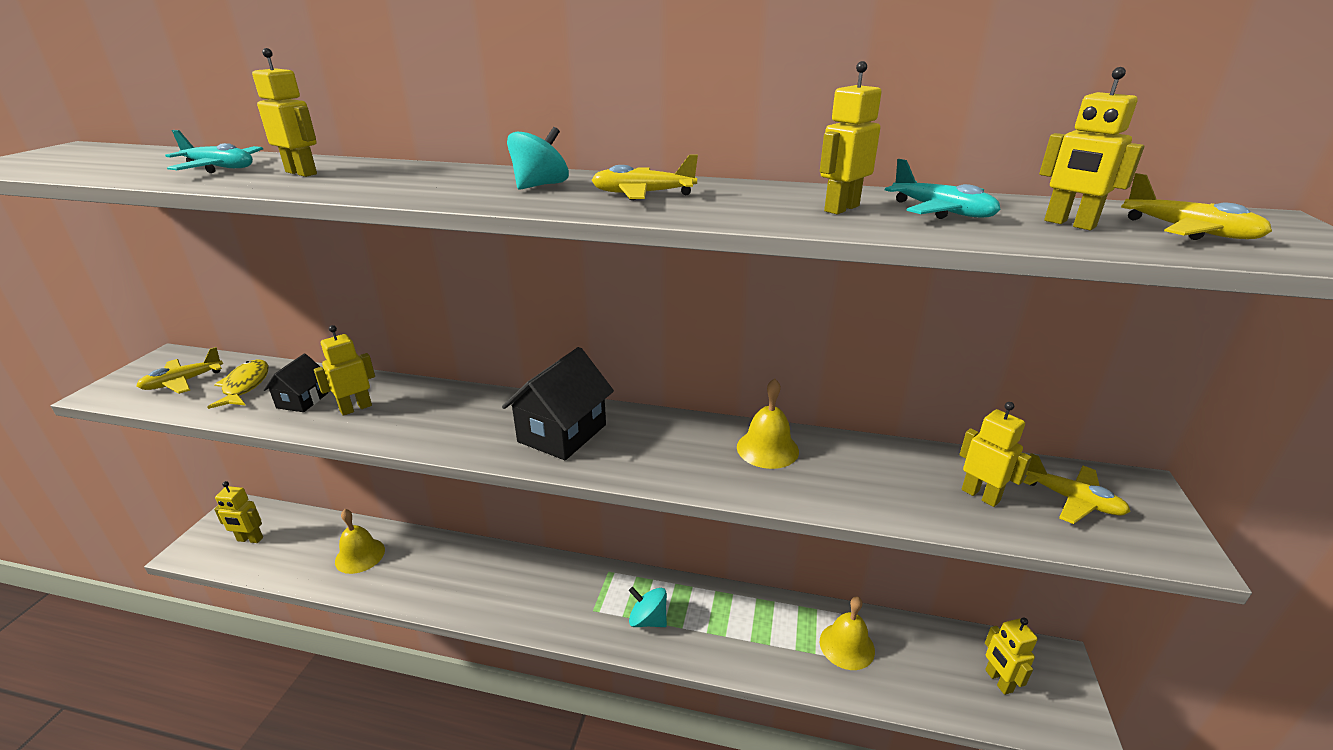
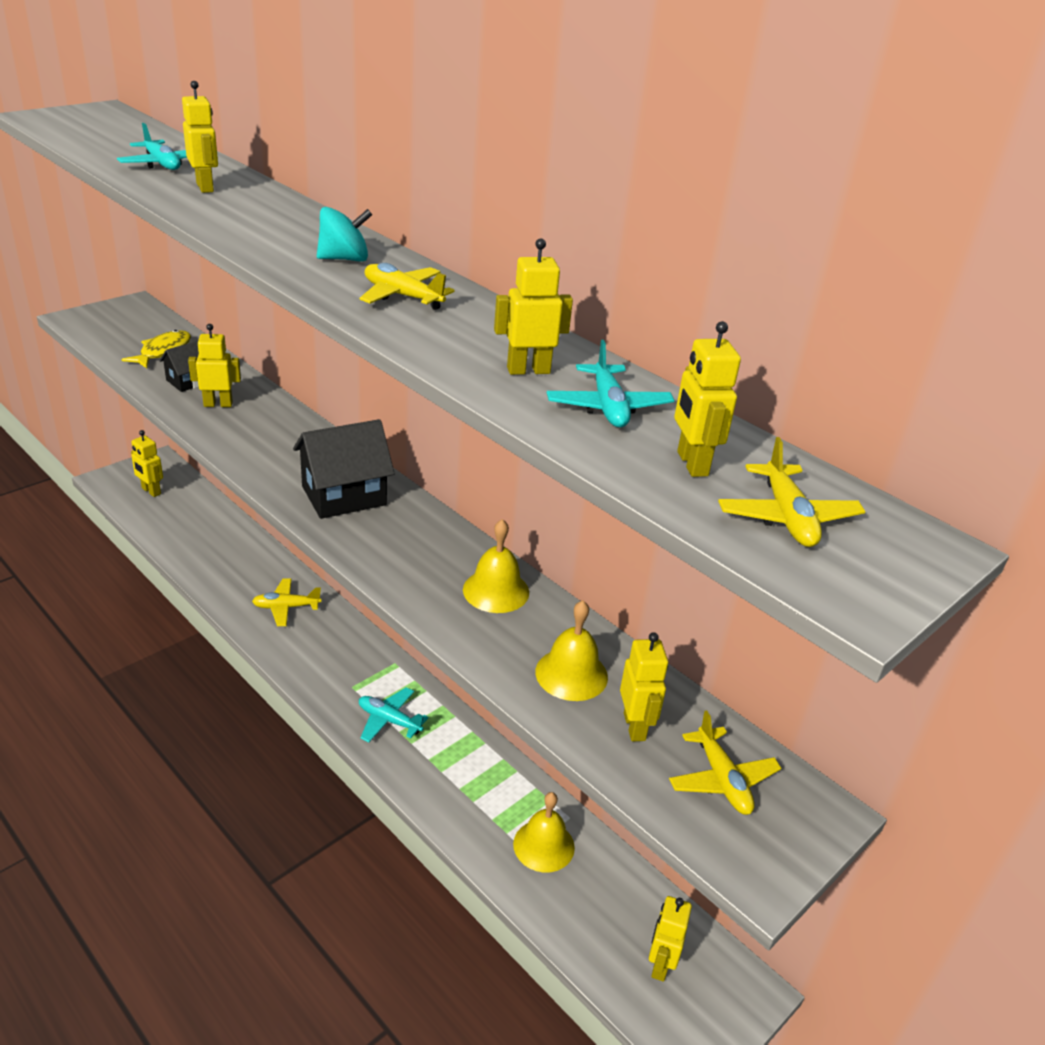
camera: 30 degrees right, 5 degrees up
(183, 382) = (127, 331): yellow plane -> yellow plane (286, 607)
(360, 555) = (215, 544): yellow bell -> yellow bell (571, 674)
(648, 620) = (389, 720): turquoise spinning top -> turquoise plane

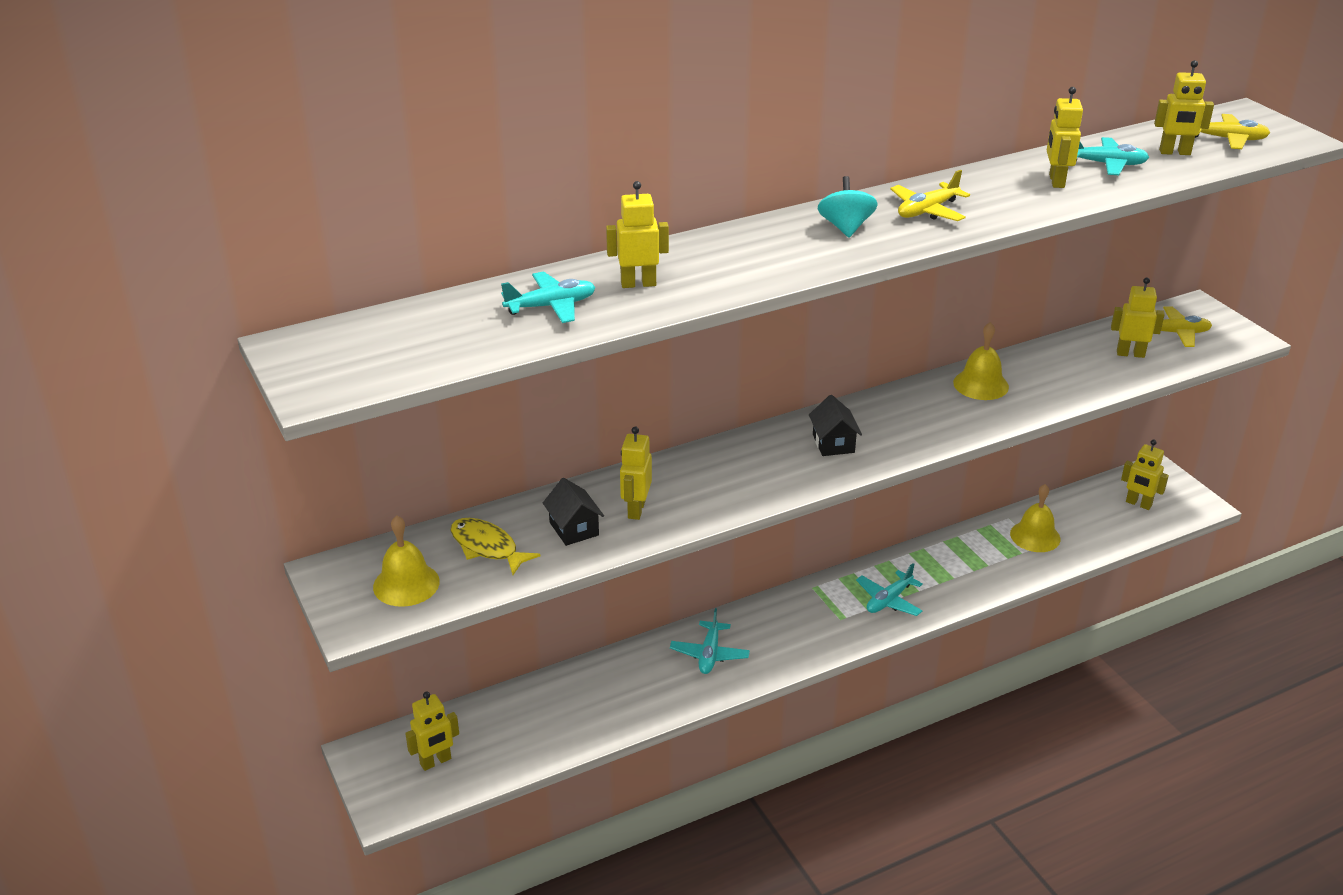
camera: 70 degrees left, 0 degrees up
(286, 607) = (709, 654): yellow plane -> turquoise plane
(344, 495) = (833, 443): black house -> black house, size x0.58
(571, 674) = (1078, 368): yellow bell -> yellow bell (406, 584)

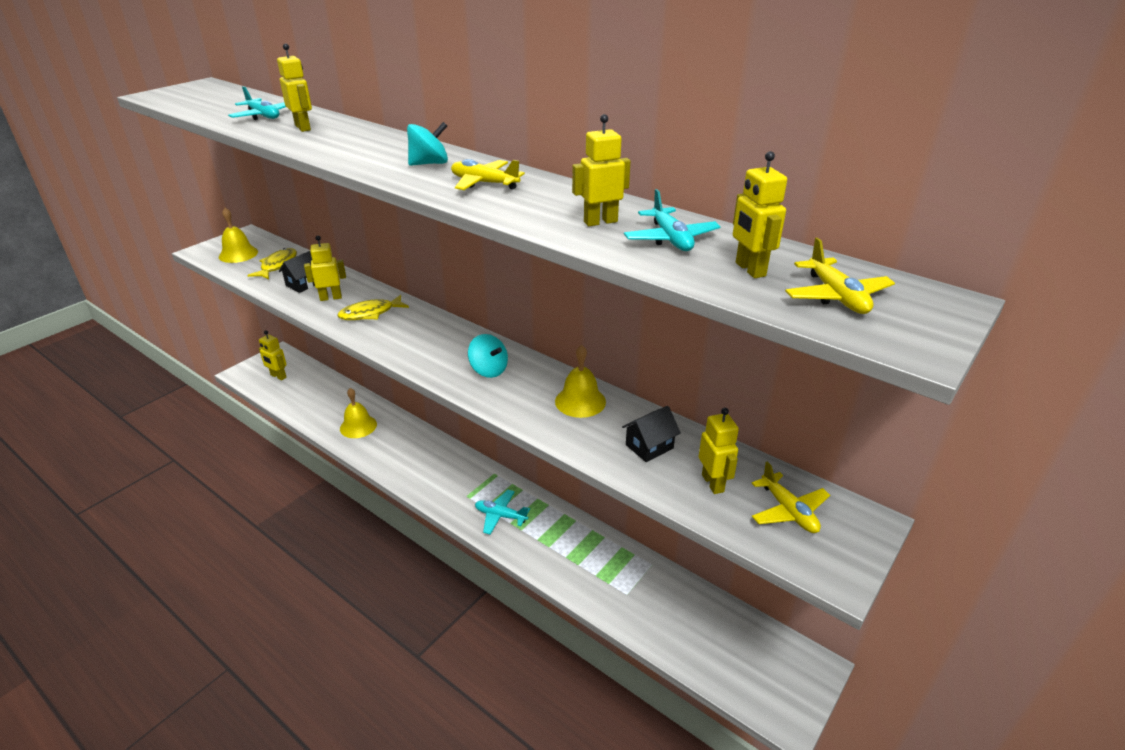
camera: 65 degrees right, 0 degrees up
(705, 483) = (370, 313): none -> yellow fish
(709, 654) = (402, 445): turquoise plane -> none
(833, 443) = (446, 350): black house -> black house (649, 446)
(893, 424) = (489, 370): none -> turquoise spinning top
(1035, 536) = (638, 588): yellow bell -> yellow bell (358, 426)
(1138, 504) = (745, 659): yellow robot -> none

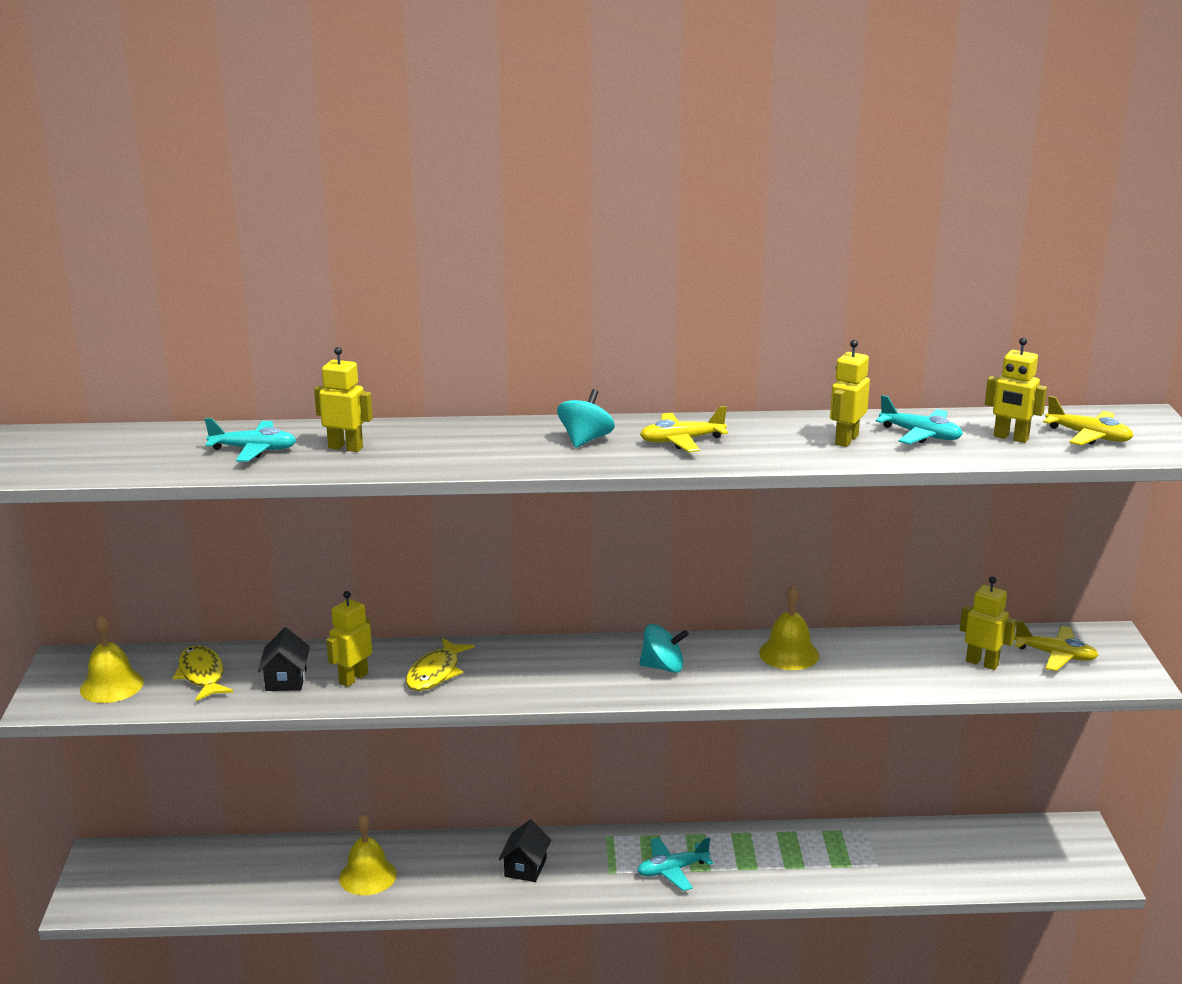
camera: 40 degrees left, 10 degrees down
(278, 376) = (150, 881): yellow robot -> none
(649, 446) = (898, 661): black house -> black house (525, 867)

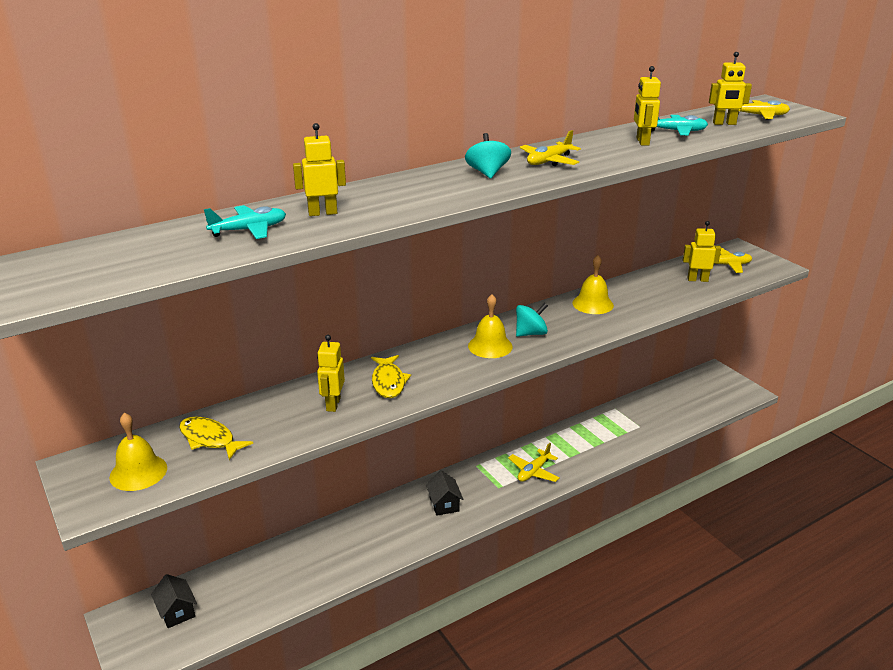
camera: 30 degrees left, 5 degrees up
(286, 679) = (282, 421): black house -> black house (177, 612)
(367, 876) = (343, 551): yellow bell -> yellow bell (490, 346)
(672, 870) = (533, 472): turquoise plane -> yellow plane

